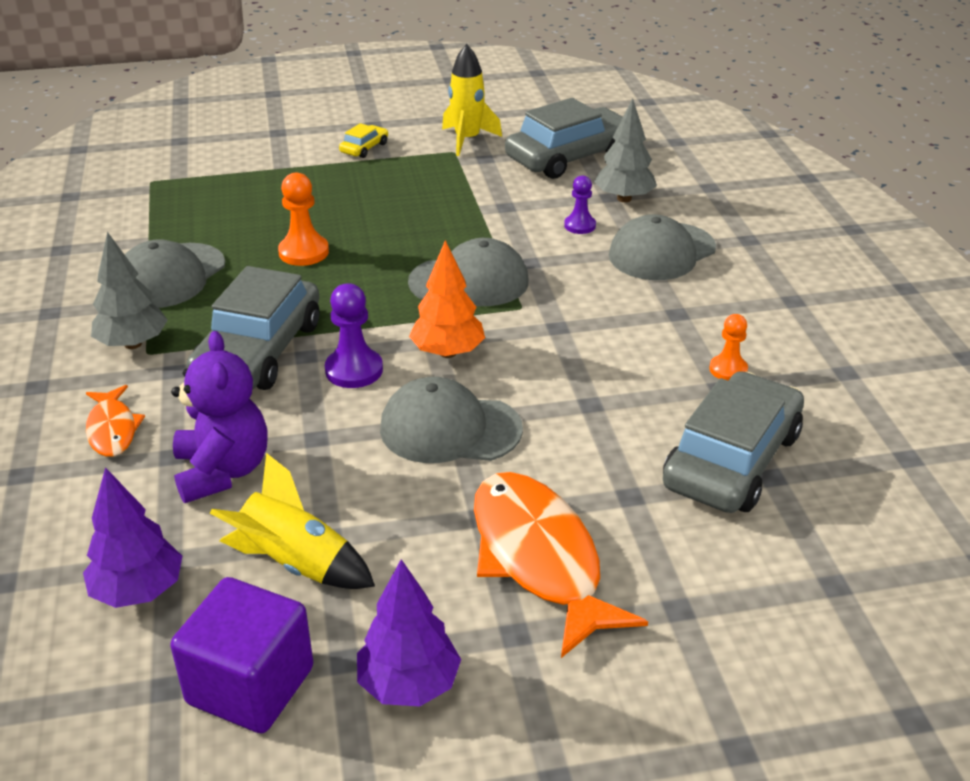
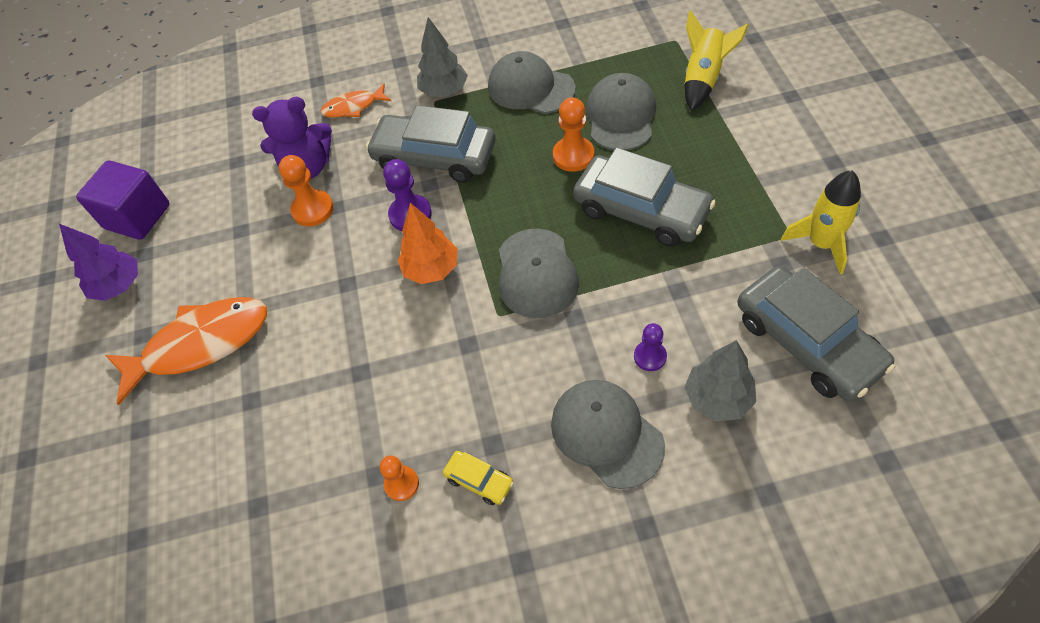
camera: 95 degrees right, 20 degrees up
(138, 591) = (214, 155): purple tree -> none
(295, 563) = (221, 218): yellow rocket -> yellow rocket (703, 79)
(313, 460) = (313, 209): none -> orange pawn
(364, 148) = (776, 163): yellow car -> yellow car (479, 481)
(450, 429) = (337, 281): grey cap -> grey cap (621, 116)
(732, 460) = (280, 476): grey car -> grey car (641, 210)

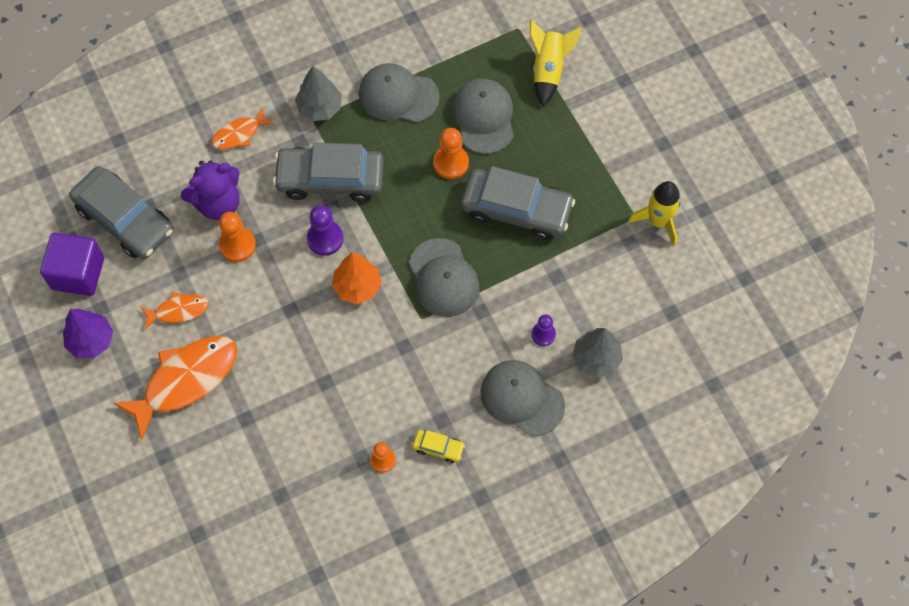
camera: 20 degrees left, 10 degrees up
(224, 268) = (178, 311): none -> orange fish
(807, 342) = (654, 305): grey car -> grey car (125, 219)

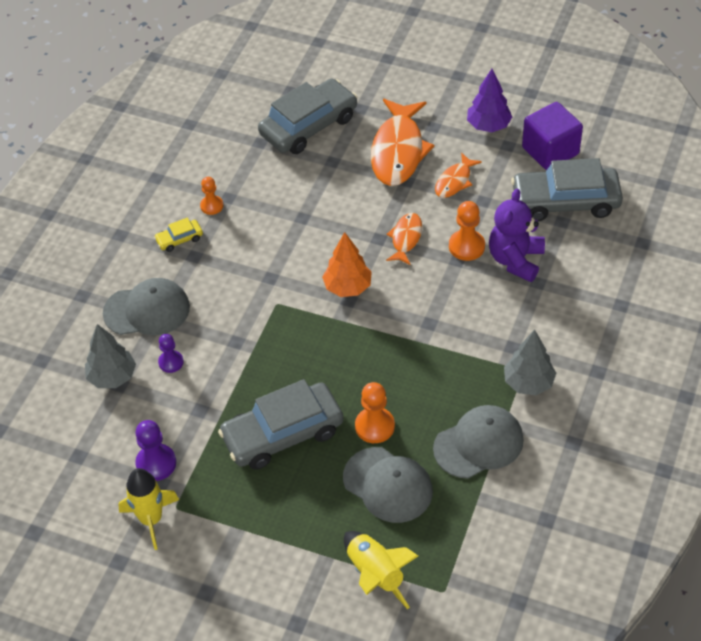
camera: 140 degrees right, 15 degrees down
(239, 134) = (563, 315): orange fish -> orange fish (406, 238)
(325, 239) = (409, 298): purple pawn -> purple pawn (156, 463)
(330, 179) = (455, 340): grey car -> grey car (309, 126)
(443, 278) = (289, 341): grey cap -> none

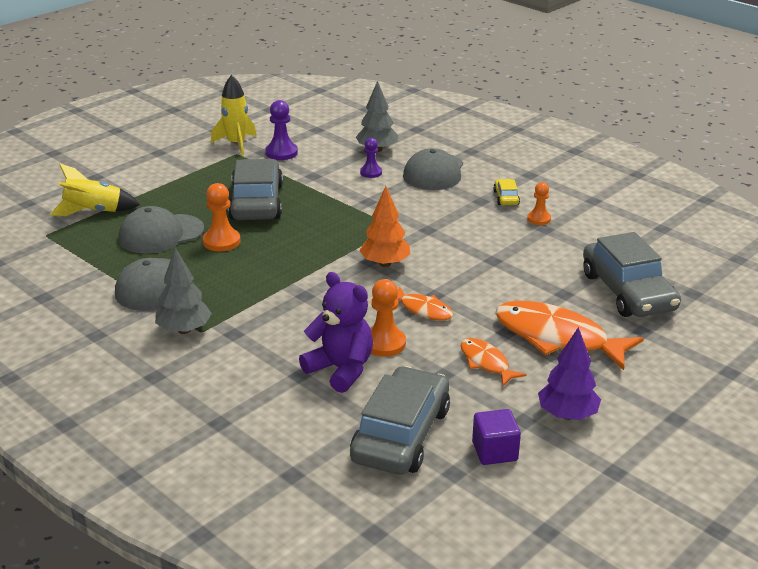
camera: 110 degrees right, 20 degrees down
(550, 151) = (494, 451): purple cube -> purple cube, size x0.64

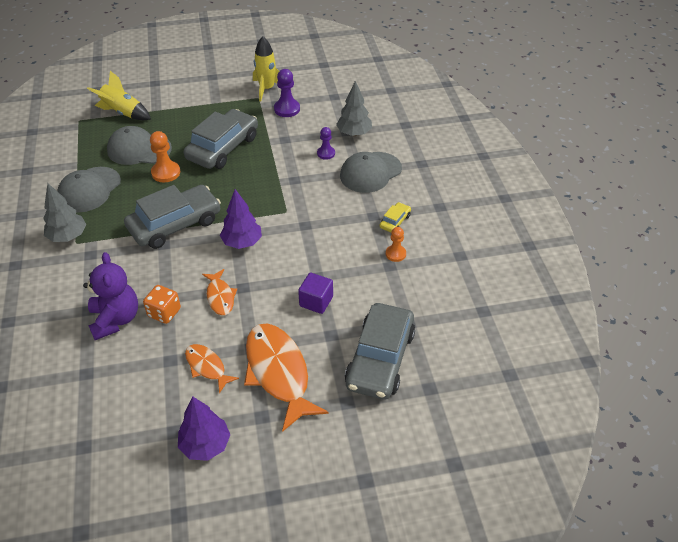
camera: 35 degrees right, 15 degrees up
(384, 343) = (164, 312): orange pawn -> orange dice
(385, 264) = (242, 242): orange tree -> purple tree
(401, 434) = (89, 395): grey car -> grey car (175, 224)
(486, 362) = (207, 367): orange fish -> orange fish turned 45 degrees counterclockwise
(494, 451) = (126, 445): purple cube -> purple cube (316, 301)

